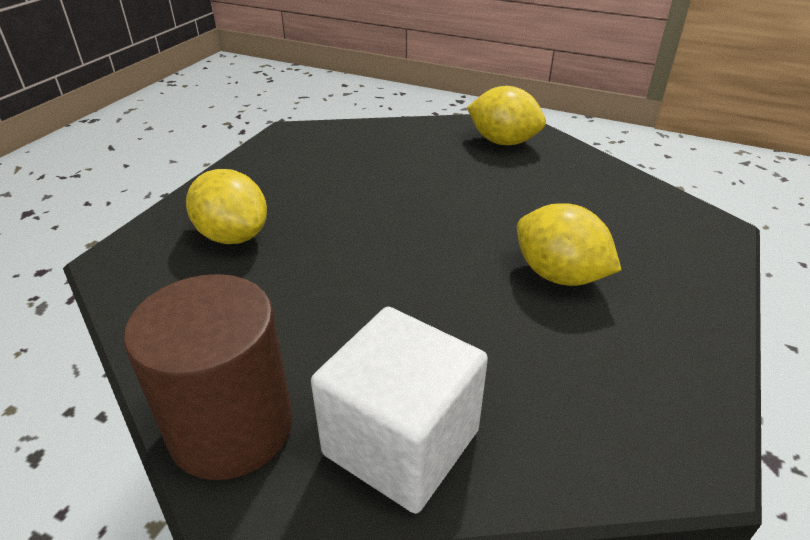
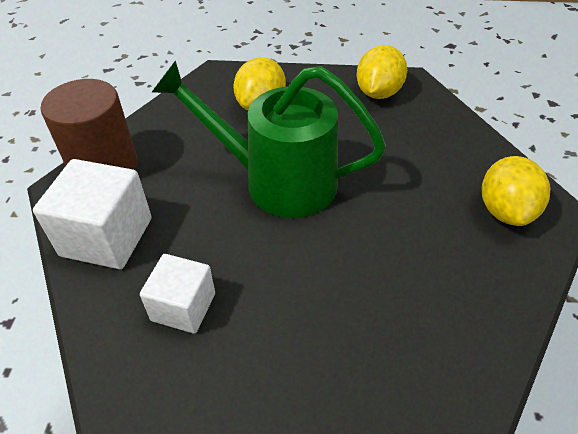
camera: 70 degrees right, 10 degrees up
(386, 255) = (276, 181): none -> green watering can
(559, 275) = (300, 290): yellow lemon -> yellow lemon (378, 93)
(560, 374) = (183, 307): none -> white cube

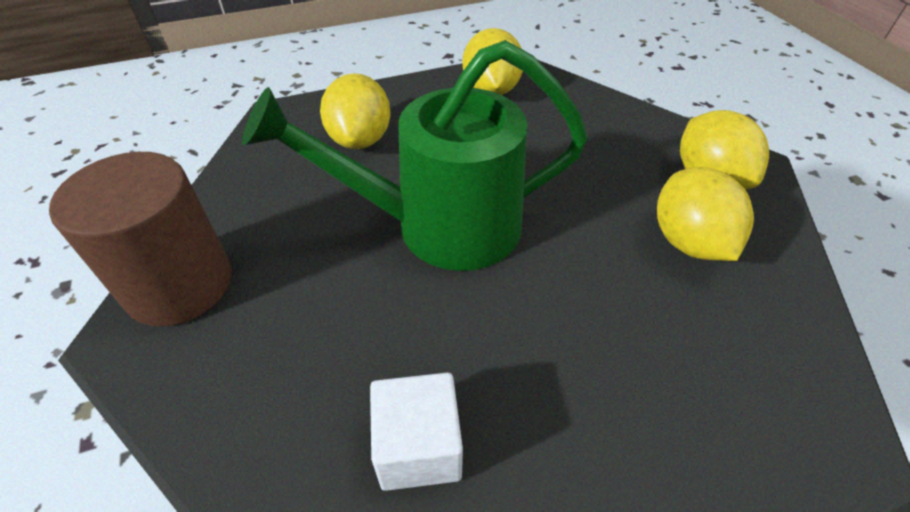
camera: 25 degrees left, 0 degrees up
(107, 237) = (240, 387): white cube -> none
(451, 250) = (688, 242): none -> yellow lemon

